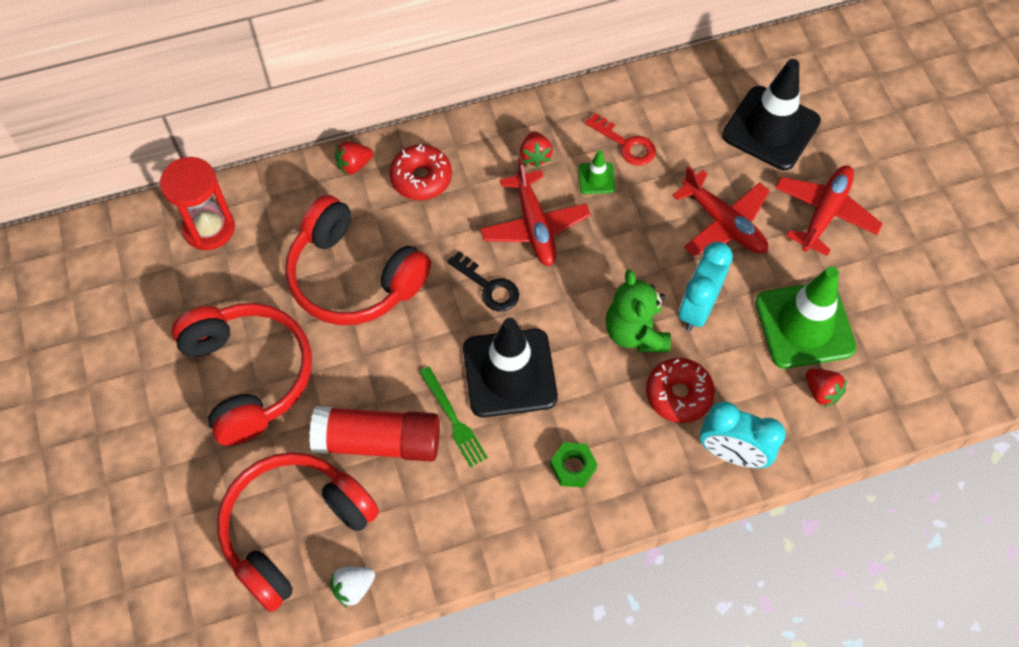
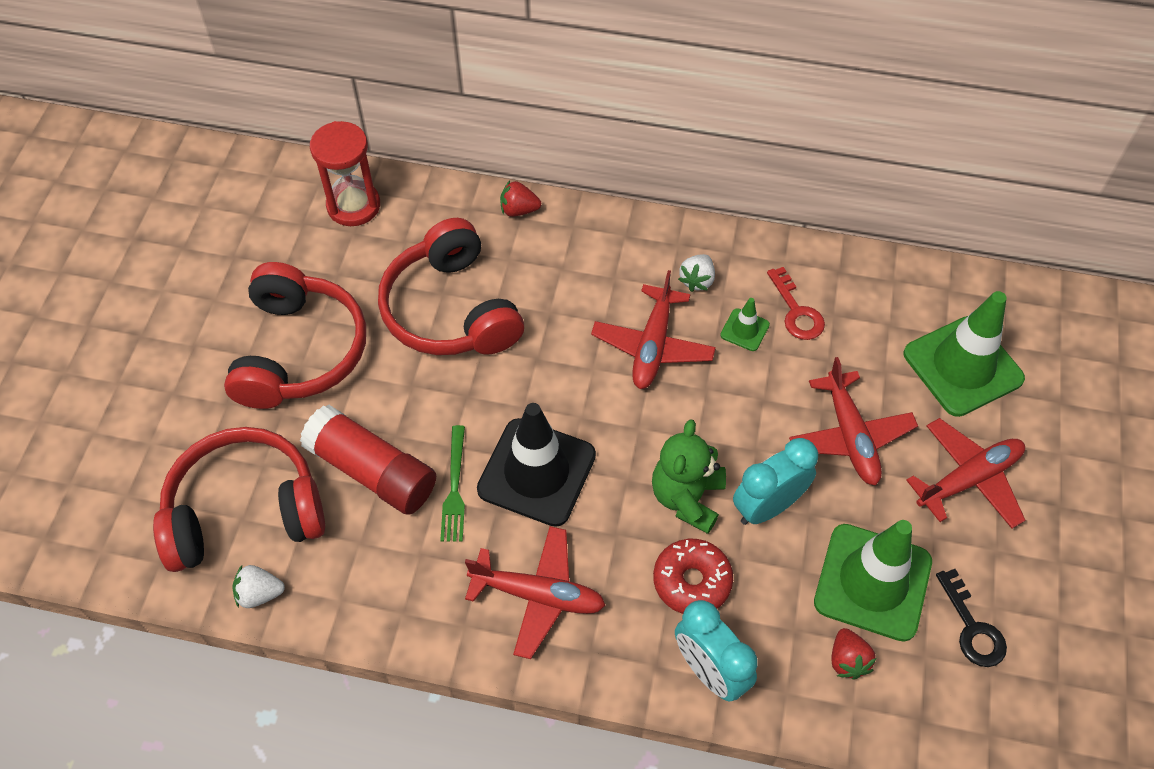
camera: 30 degrees right, 5 degrees down
(421, 178) = (573, 250): red donut -> none
(489, 287) = (570, 381): black key -> black key (972, 628)
(535, 156) = (697, 280): red strawberry -> white strawberry
(573, 467) = (538, 595): green nut -> red plane
(771, 128) = (962, 366): black traffic cone -> green traffic cone

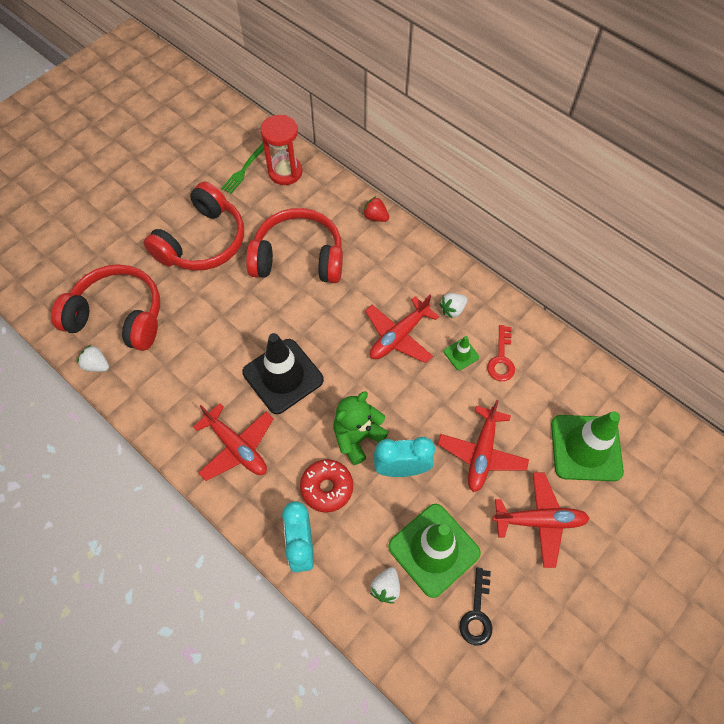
camera: 30 degrees right, 5 degrees up
(372, 471) = (196, 329): red glue stick -> none
(451, 310) = (298, 258): red headphones -> red headphones turned 90 degrees clockwise
(454, 488) = (233, 361): green fork -> green fork (244, 169)
(847, 660) = (386, 587): red strawberry -> white strawberry

